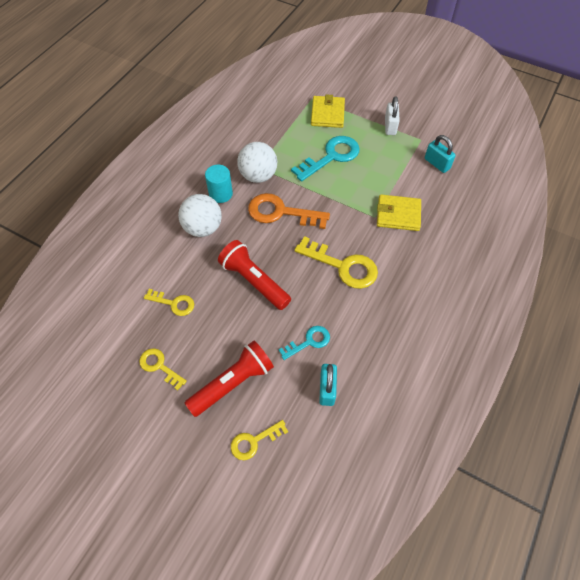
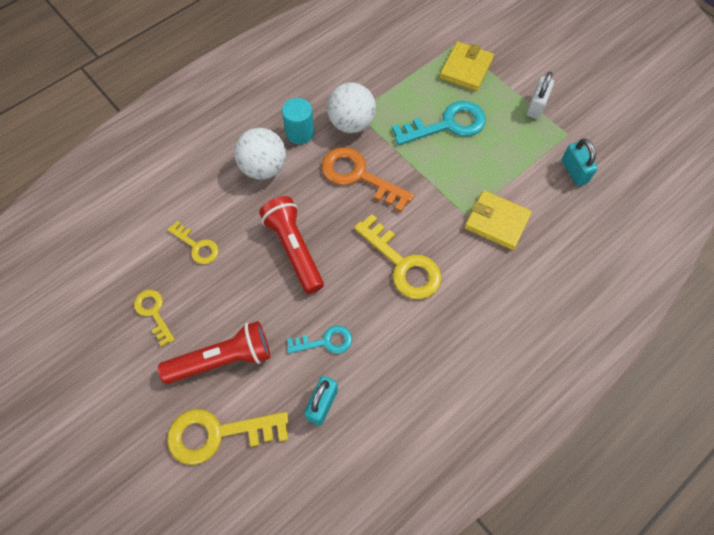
camera: 20 degrees right, 5 degrees up
(254, 441) = (218, 433): yellow key -> yellow key, size x1.73

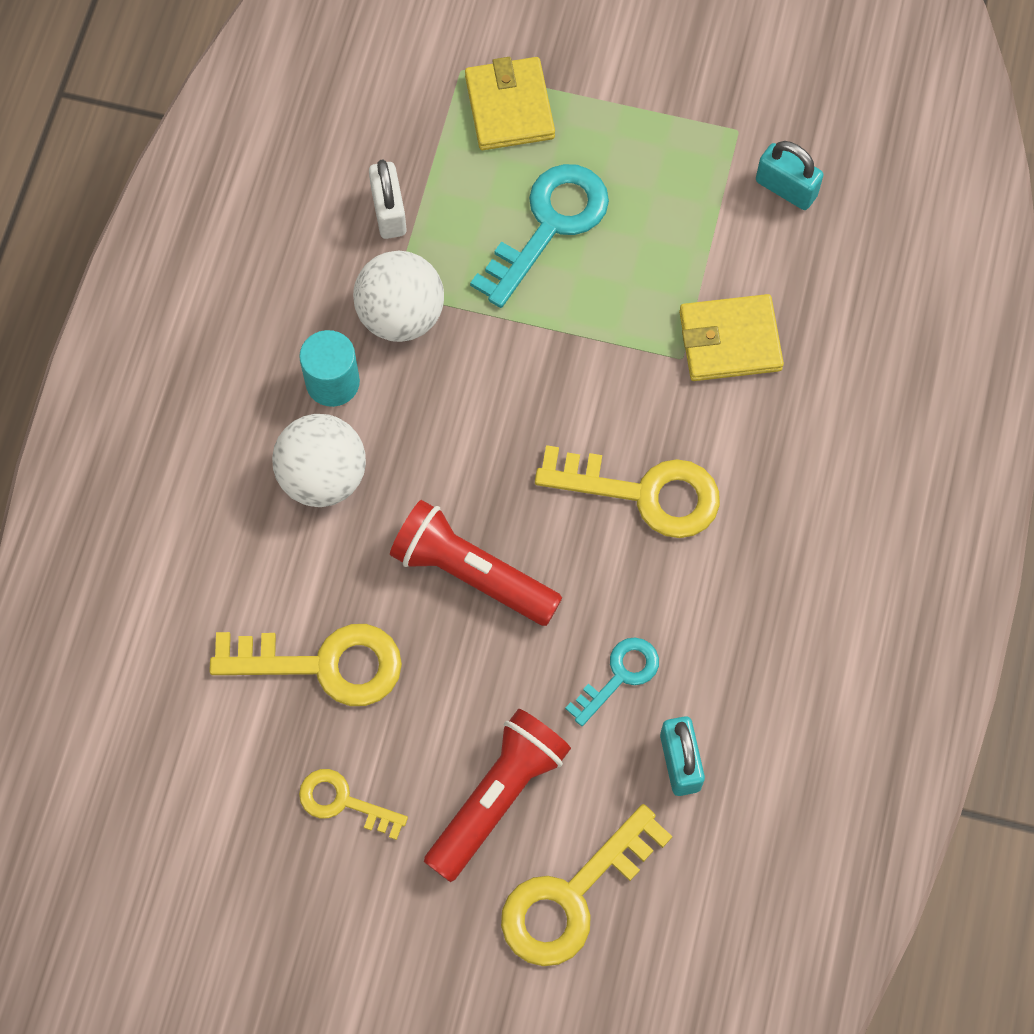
camera: 35 degrees left, 5 degrees up
(197, 246) = (323, 664): yellow key -> yellow key, size x1.73
(359, 176) = (479, 396): orange key -> none
(536, 106) = (661, 109): white padlock -> white padlock (389, 211)

